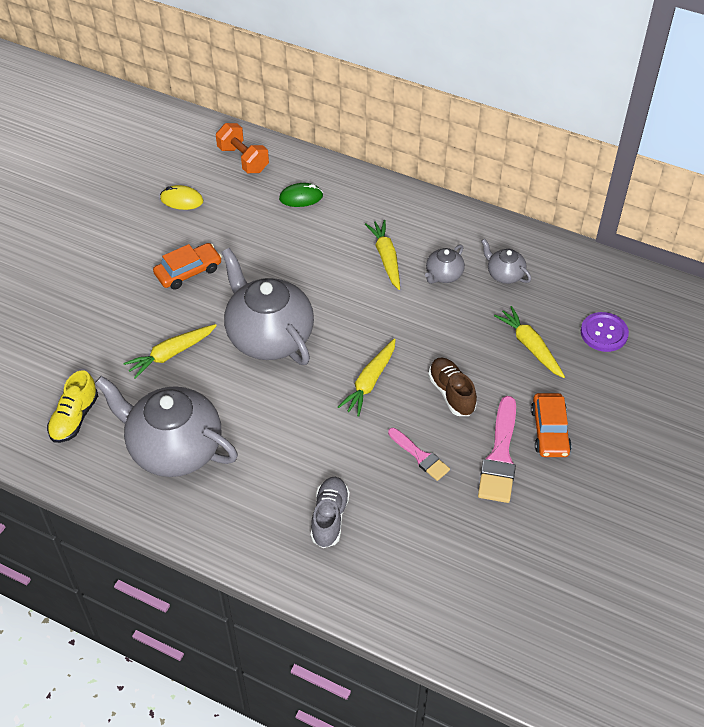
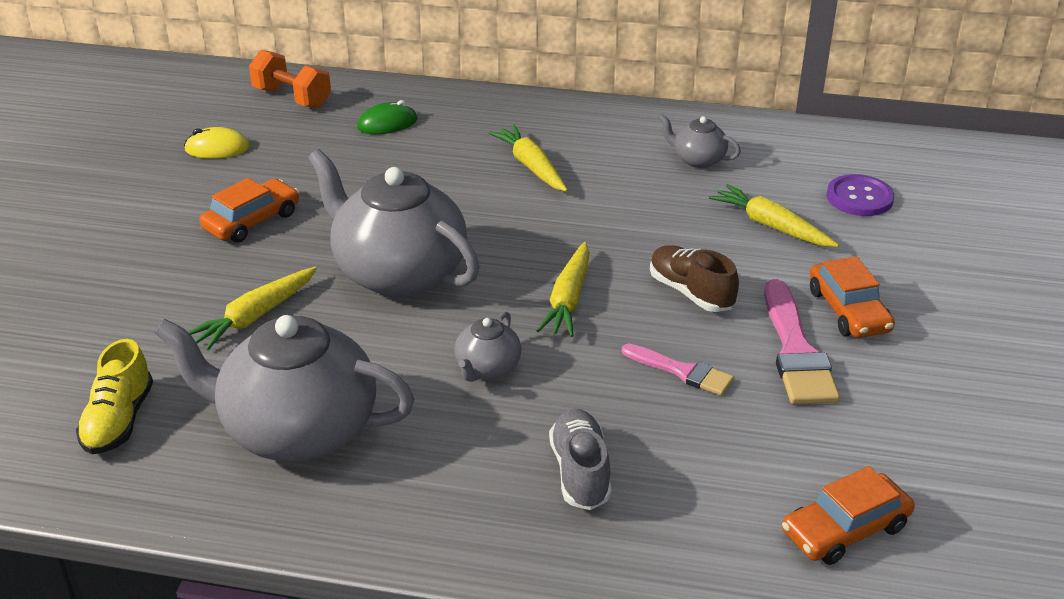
camera: 15 degrees left, 15 degrees down
(443, 275) = (617, 172): grey teapot -> grey teapot (487, 368)
(471, 595) = (845, 529): none -> orange car

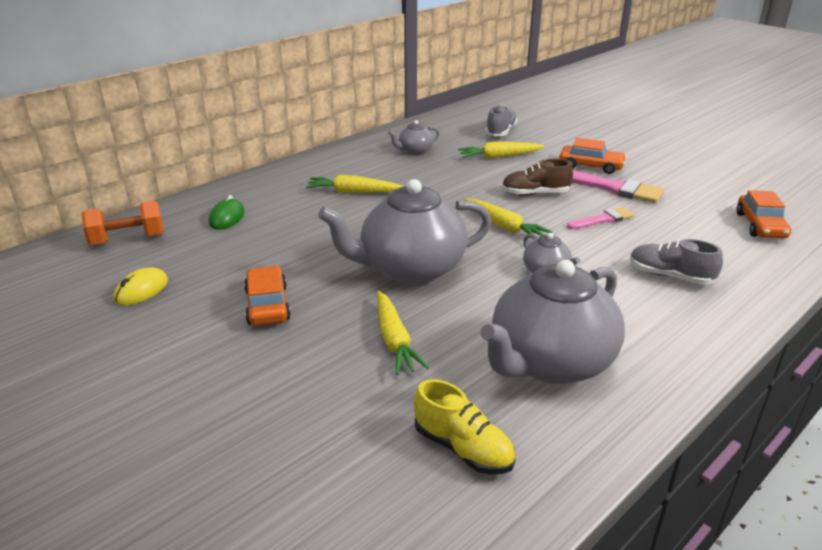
camera: 55 degrees left, 5 degrees down
(859, 197) = (501, 132): purple button -> grey shoe

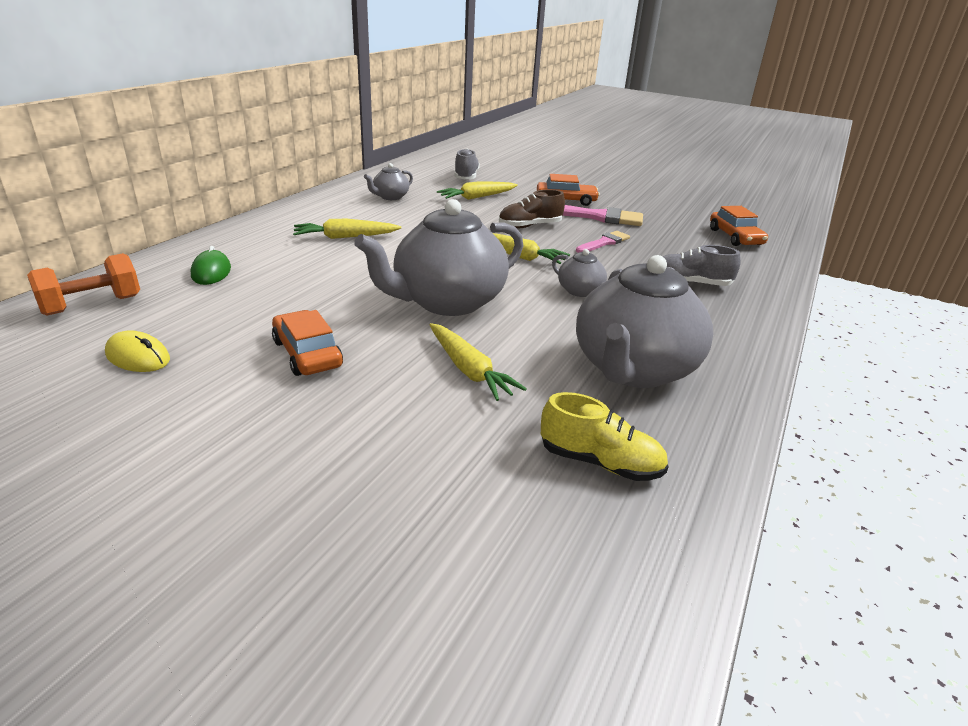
camera: 20 degrees left, 0 degrees up
(141, 290) = (138, 357): yellow mouse -> yellow mouse turned 75 degrees counterclockwise

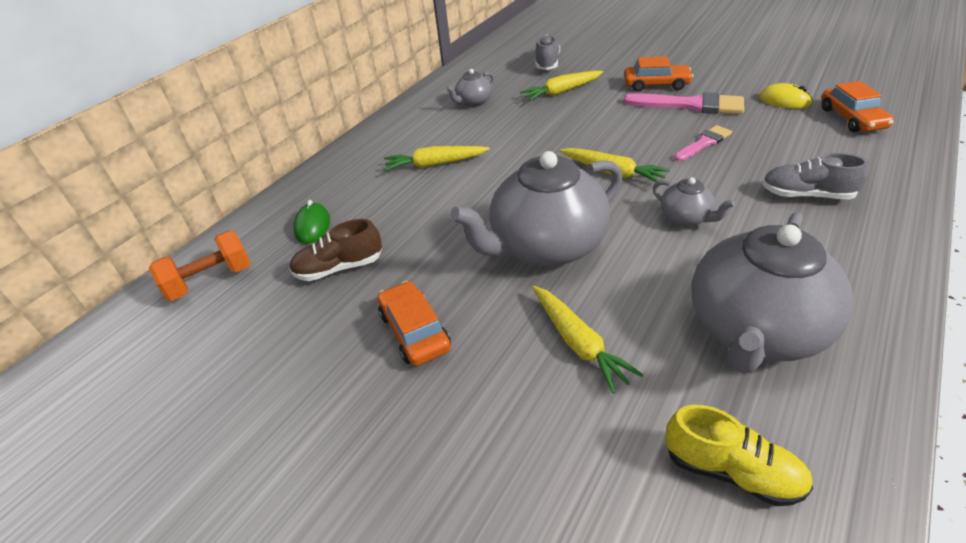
camera: 10 degrees right, 10 degrees up
(138, 357) = (258, 347): yellow mouse -> yellow mouse (784, 101)
(530, 226) = (621, 127): brown shoe -> brown shoe (339, 268)

